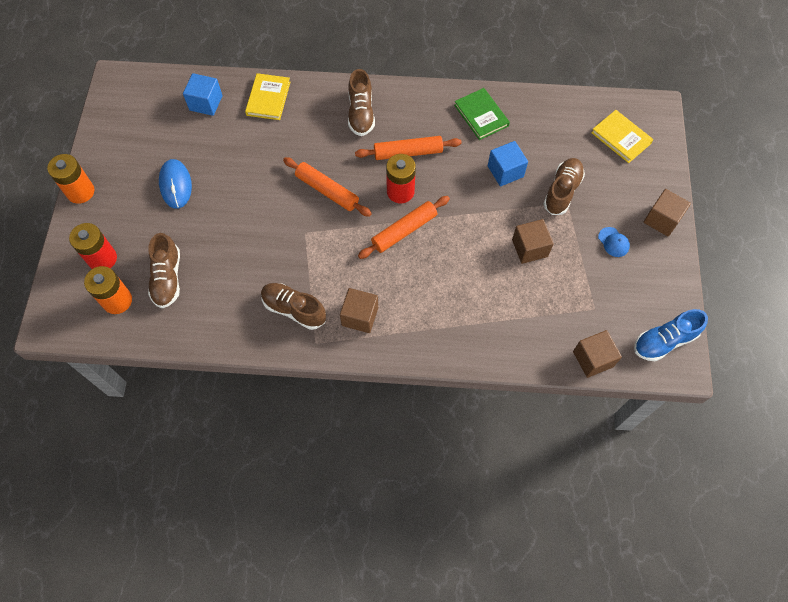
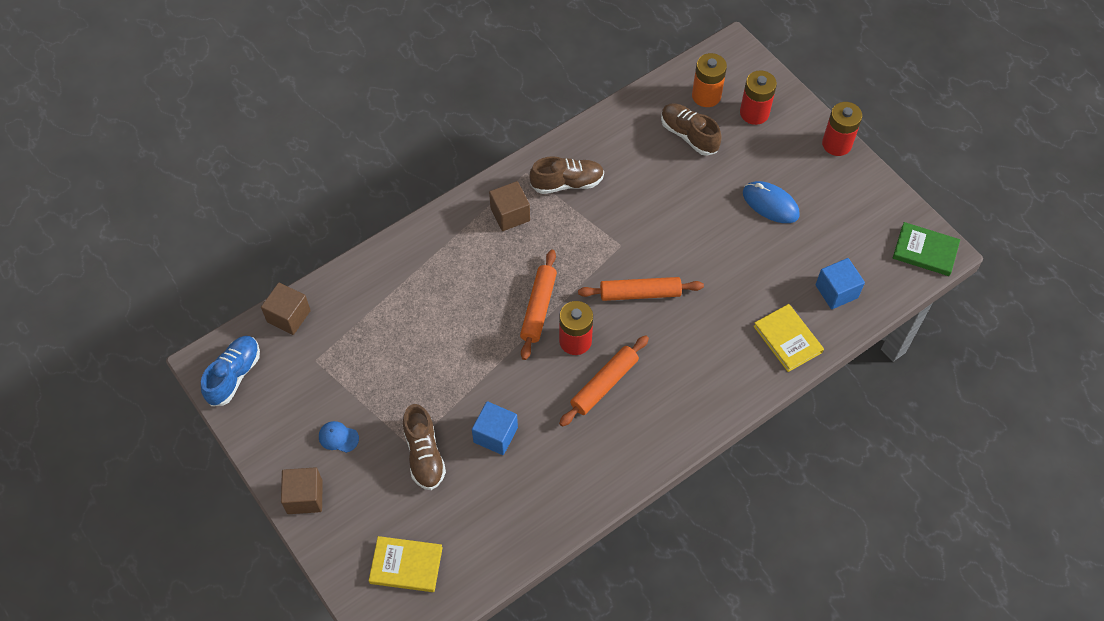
camera: 140 degrees right, 5 degrees down
(80, 192) = (836, 144): orange battery -> red battery
(361, 113) = (687, 391): brown shoe -> none
(481, 115) = (570, 480): green book -> green book (925, 251)
(529, 248) = (413, 374): brown cube -> none

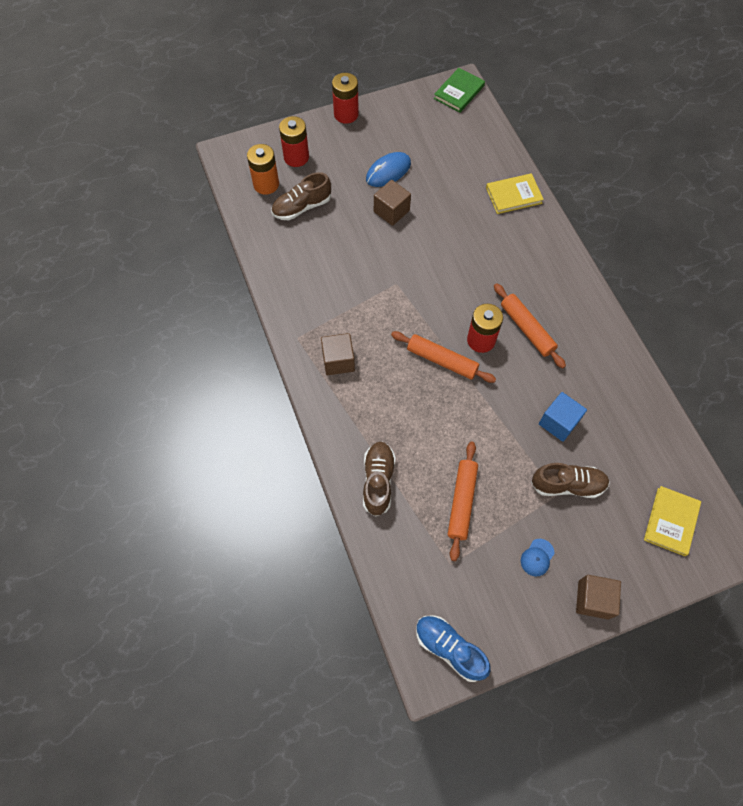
camera: 75 degrees left, 5 degrees up
(289, 316) = (395, 582): brown cube -> brown cube (391, 211)
(567, 183) = (319, 308): brown shoe -> brown shoe (378, 481)
(640, 293) = (447, 282): orange rolling pin -> orange rolling pin (462, 502)
(836, 291) = (479, 154): blue cube -> none

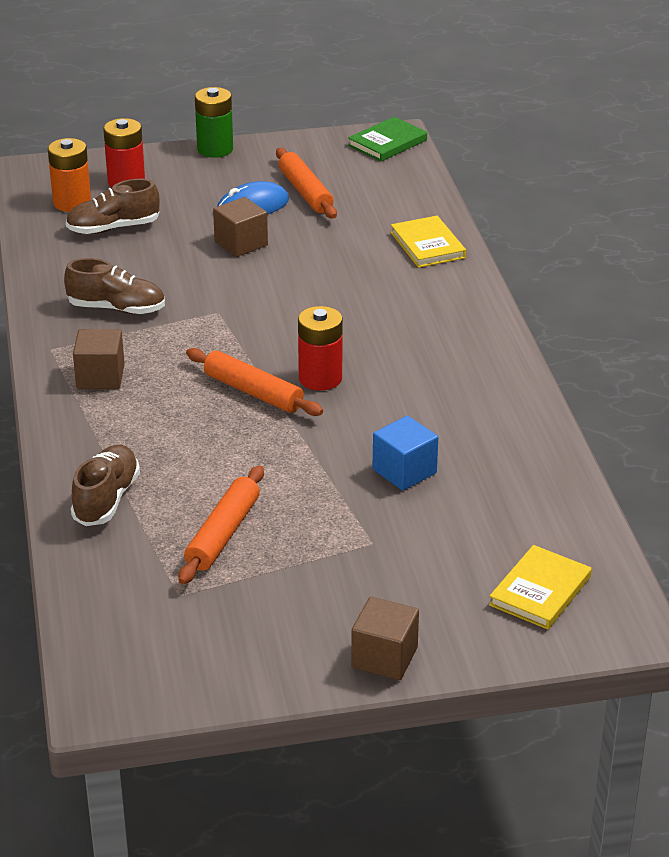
camera: 10 degrees right, 30 degrees down
(346, 114) = (215, 149): red battery -> green battery
(449, 648) = (140, 680): blue shoe -> none
(513, 195) = (428, 245): yellow book -> yellow book turned 75 degrees clockwise
(527, 329) = (394, 374): orange rolling pin -> orange rolling pin (305, 192)
(537, 557) = (314, 603): blue cap -> none
(567, 485) = (392, 535): brown shoe -> brown shoe (117, 308)

